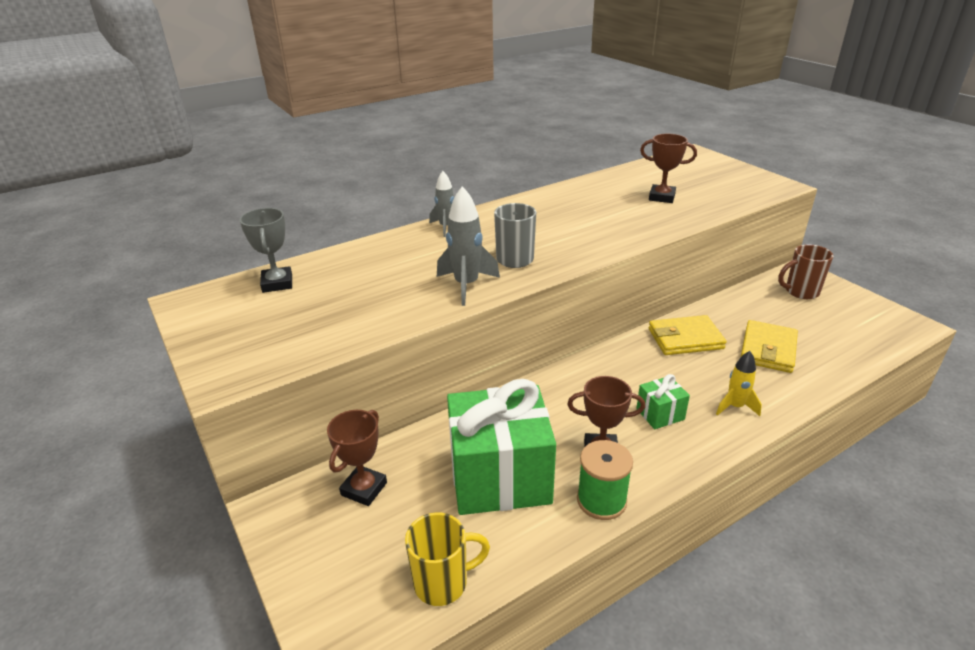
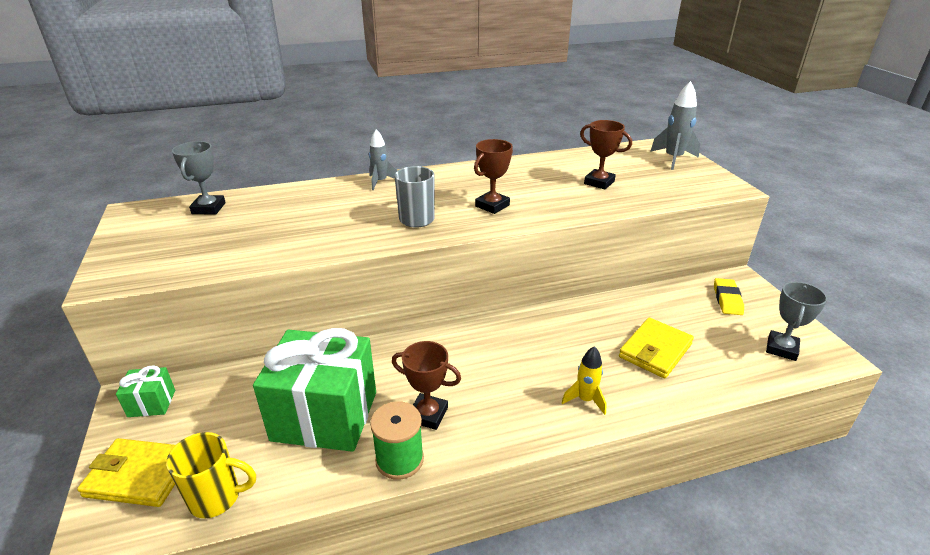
camera: 15 degrees right, 0 degrees up
(364, 489) = (209, 399): brown trophy -> brown trophy (492, 206)
(466, 285) = (356, 236): grey rocket -> grey rocket (673, 159)
(660, 414) = (506, 391): green gift -> green gift (151, 403)
(685, 339) = (578, 324): yellow wallet -> yellow wallet (139, 475)
(800, 292) = (727, 299): brown mug -> yellow eraser
(869, 327) = (781, 348): none -> grey trophy

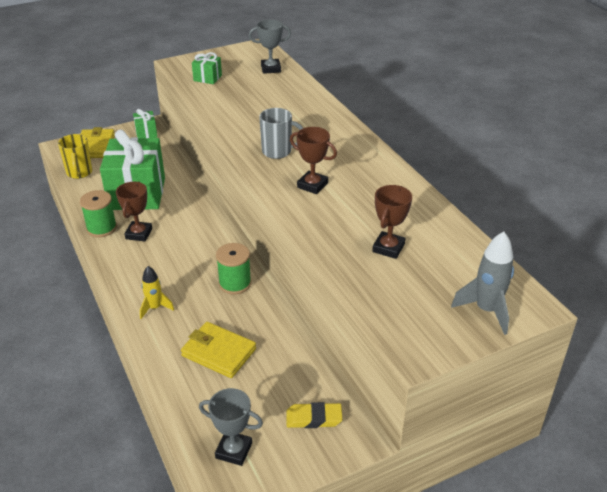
camera: 80 degrees right, 5 degrees up
(186, 255) = (207, 78): none -> green gift
(380, 182) = (339, 125): grey rocket -> none
(545, 332) = (235, 283): none -> green spool

